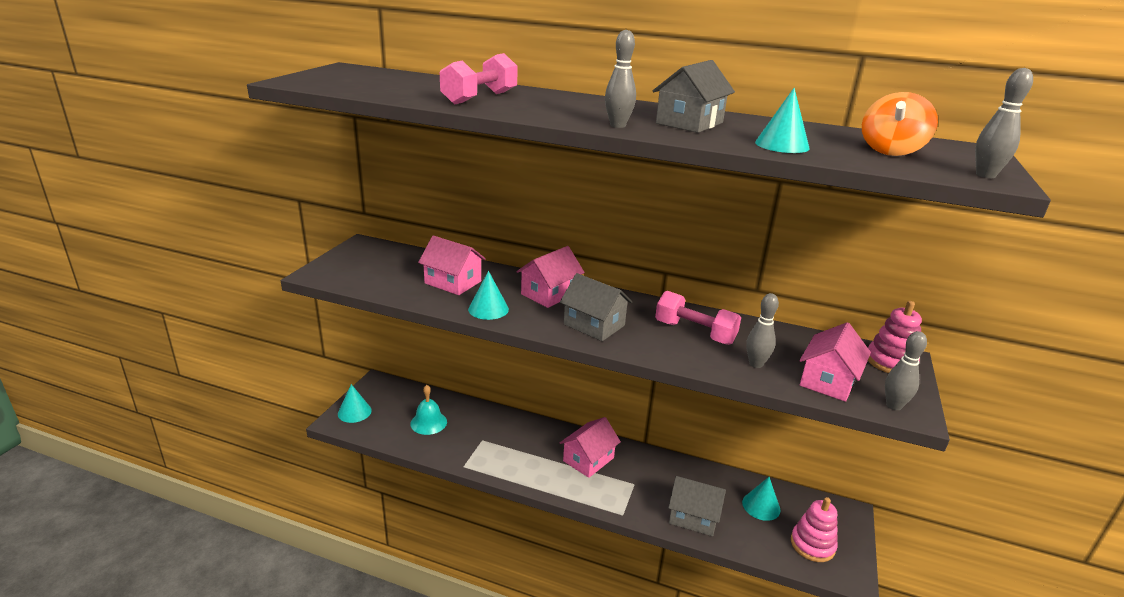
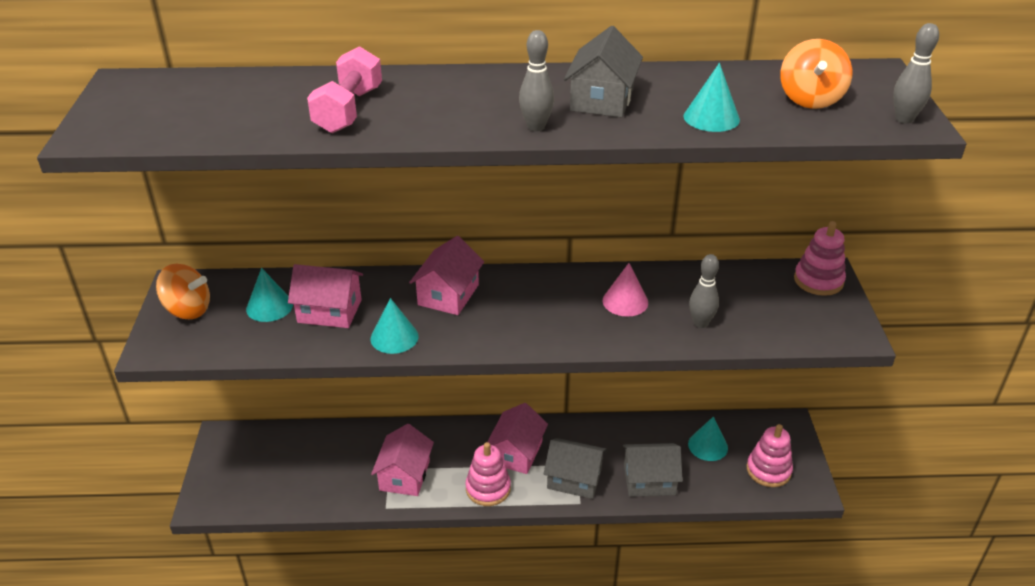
camera: 20 degrees left, 10 degrees up
(354, 412) = (217, 484): turquoise cone -> turquoise cone (269, 306)
(356, 258) = (188, 310): none -> orange spinning top
(428, 422) = (315, 468): turquoise bell -> none
(551, 478) = (488, 488): none -> pink stacking toy
(594, 325) = (519, 323): grey house -> grey house (574, 479)
(694, 332) = (625, 301): pink dumbbell -> pink cone
(828, 381) = (773, 322): pink house -> pink house (404, 475)
(893, 405) = (839, 333): grey bowling pin -> none

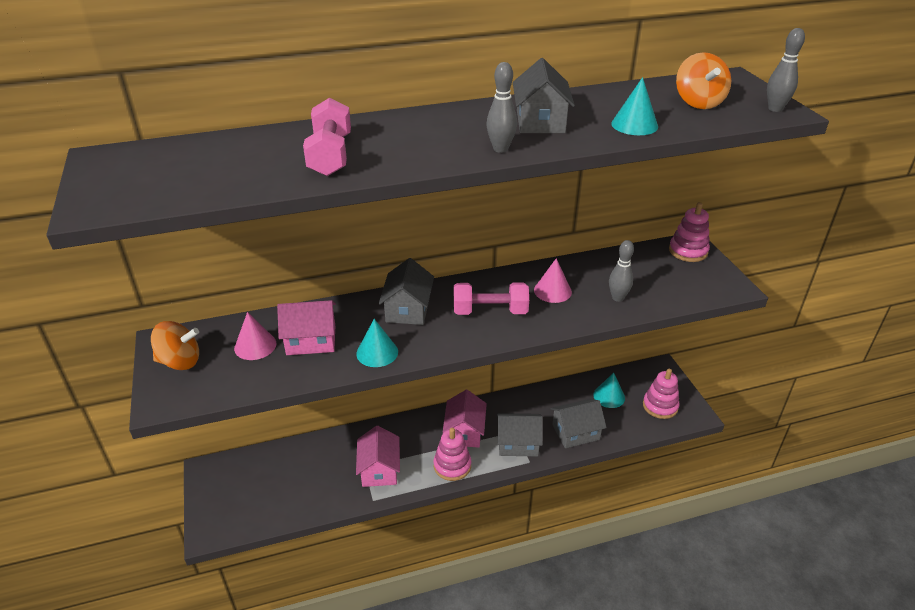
camera: 15 degrees left, 0 degrees up
(269, 306) = (255, 346): turquoise cone -> pink cone
(448, 295) = (408, 309): pink house -> grey house
(540, 313) = (490, 311): none -> pink dumbbell

